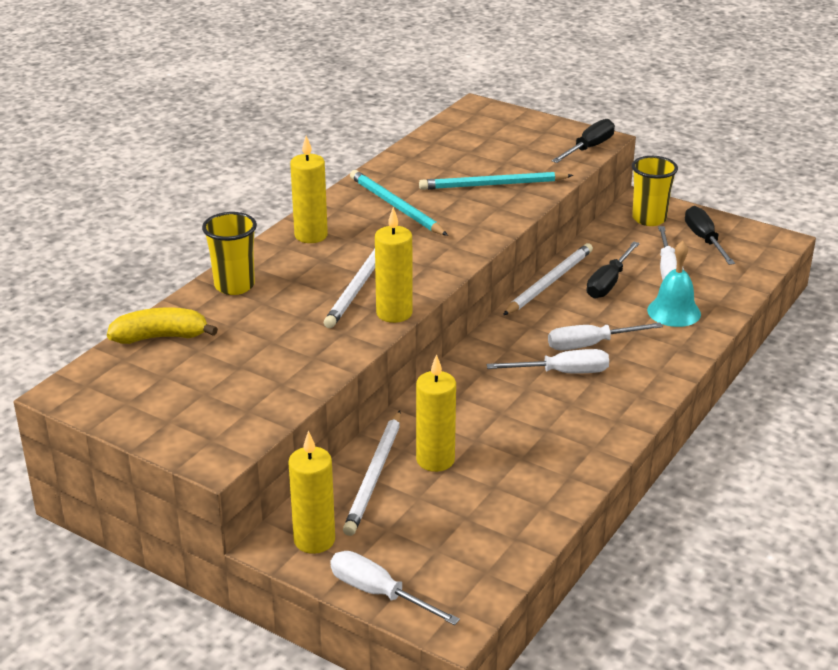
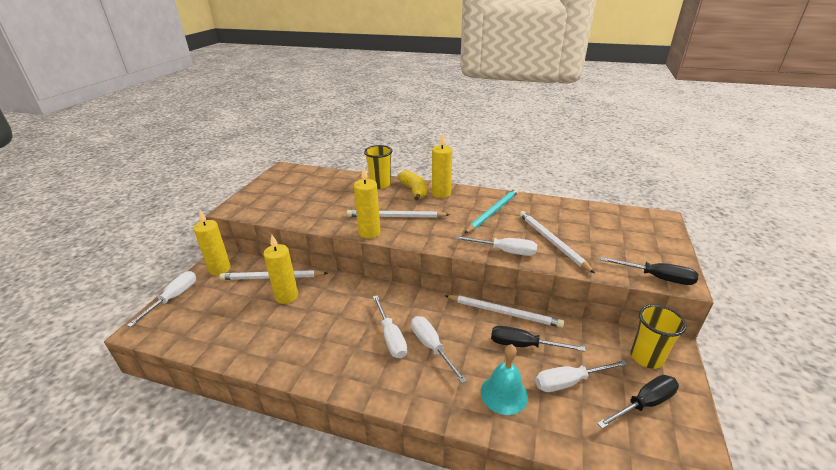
camera: 75 degrees right, 0 degrees up
(160, 337) = (329, 177): yellow banana -> yellow banana (414, 190)
(492, 185) = (551, 242): turquoise pencil -> white pencil
(498, 219) = (505, 251): none -> white screwdriver

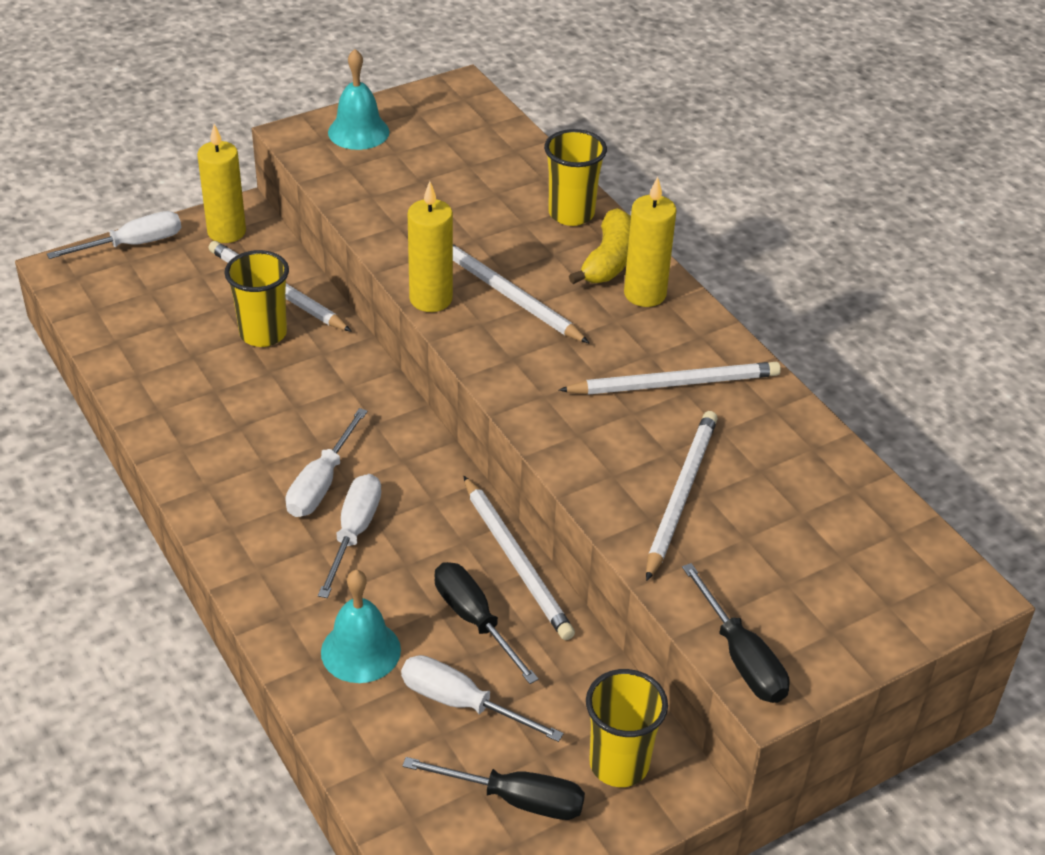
camera: 40 degrees right, 10 degrees up
(259, 197) = (358, 132): none -> turquoise bell
(287, 296) = (263, 334): yellow candle -> yellow cup
(493, 212) = (674, 383): turquoise pencil -> white pencil
(505, 251) = (580, 459): white screwdriver -> none

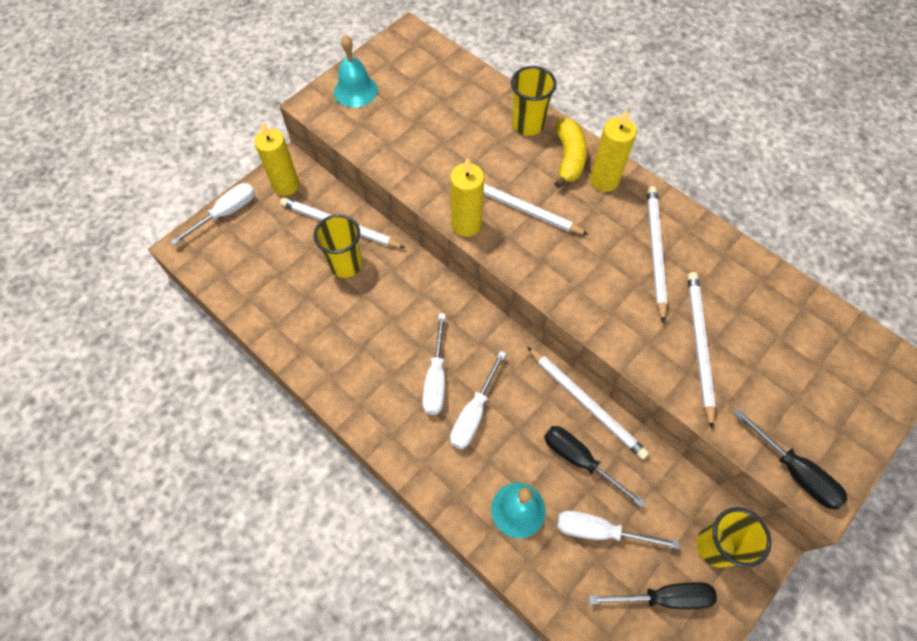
camera: 15 degrees left, 20 degrees up
(354, 533) = (474, 413): white screwdriver -> white screwdriver turned 150 degrees counterclockwise
(674, 383) = (655, 251): white pencil -> white pencil turned 60 degrees counterclockwise

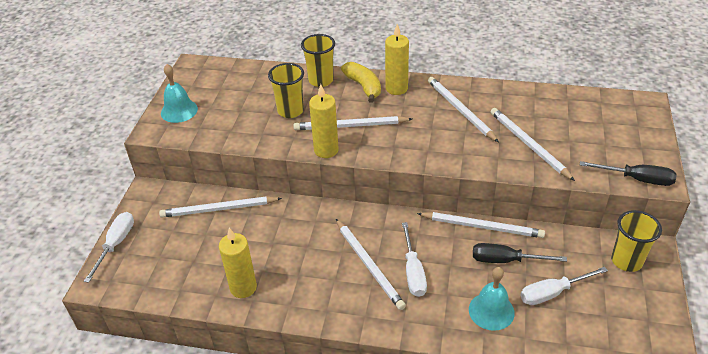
camera: 30 degrees left, 20 degrees down
(286, 185) = (154, 204): yellow candle -> yellow candle (243, 287)
(346, 264) = (243, 230): yellow cup -> yellow cup (290, 111)
(436, 378) = (369, 265): white screwdriver -> white pencil
(664, 597) = (622, 306): black screwdriver -> none

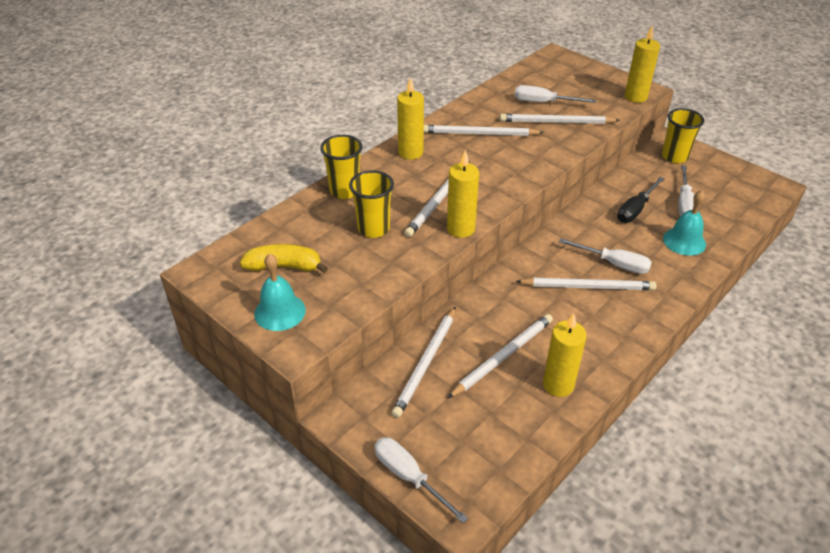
camera: 60 degrees left, 0 degrees up
(363, 86) = (385, 169): yellow banana -> yellow banana (284, 267)
(482, 227) = (589, 204): white pencil -> white pencil (503, 356)
(551, 126) = (543, 102): none -> white screwdriver
(636, 179) = (635, 97): black screwdriver -> yellow candle

